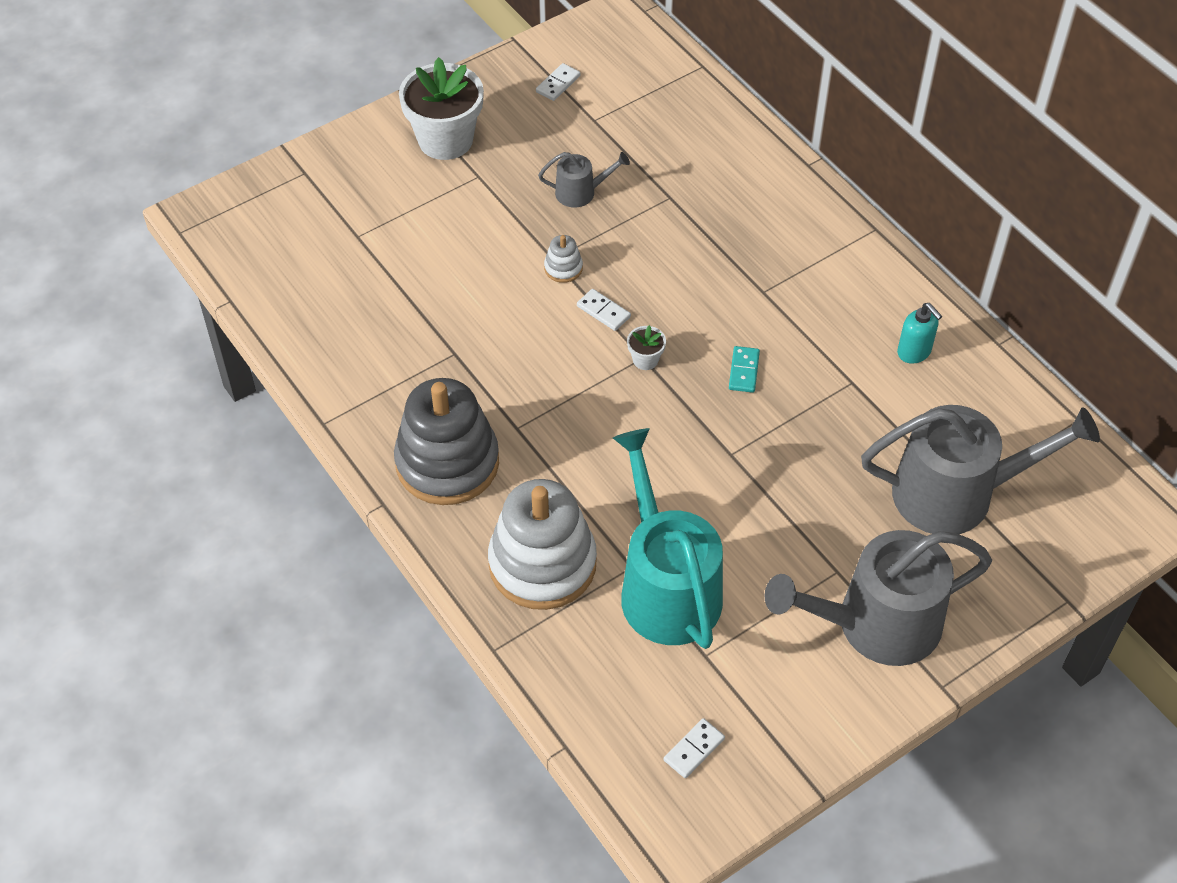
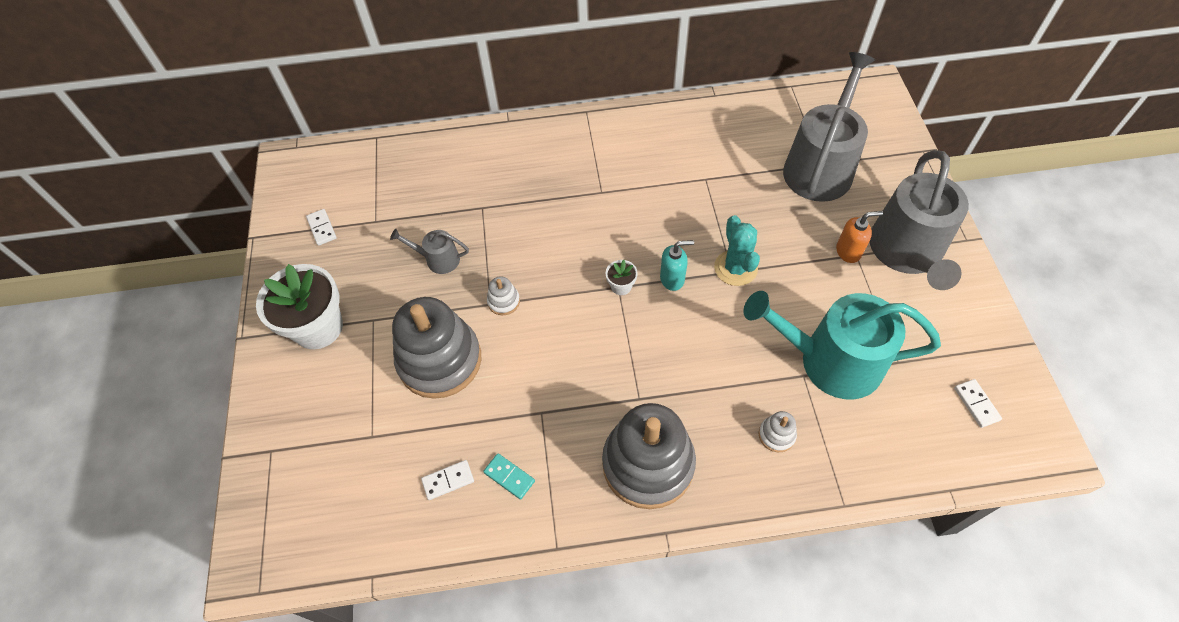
camera: 60 degrees left, 5 degrees up
(465, 248) = (440, 360): none -> grey stacking toy
(542, 564) = (776, 435): white stacking toy -> white stacking toy, size x0.40
(580, 192) = (438, 259): grey watering can -> grey watering can turned 105 degrees counterclockwise
(603, 311) = (561, 293): white domino -> white domino (448, 480)
(738, 456) = (735, 268): none -> turquoise cactus
(744, 371) = (664, 233): turquoise domino -> turquoise domino (509, 477)
(837, 562) = (848, 251): none -> orange soap dispenser
(914, 352) = (698, 137): turquoise soap dispenser -> turquoise soap dispenser (672, 279)

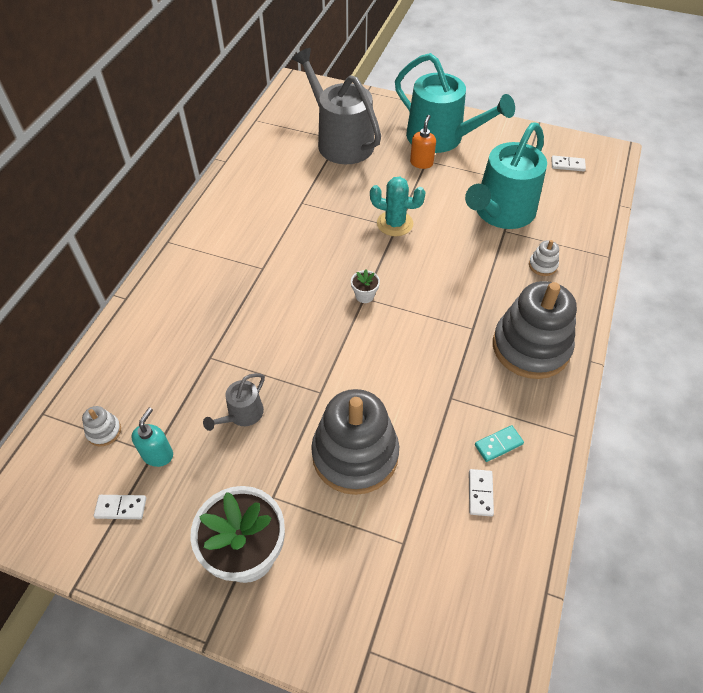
camera: 65 degrees left, 5 degrees down
(503, 301) = (325, 381): white stacking toy -> white stacking toy (104, 431)
(672, 279) = (379, 262): turquoise soap dispenser -> turquoise soap dispenser (158, 455)
(906, 252) = (441, 138): grey watering can -> turquoise watering can

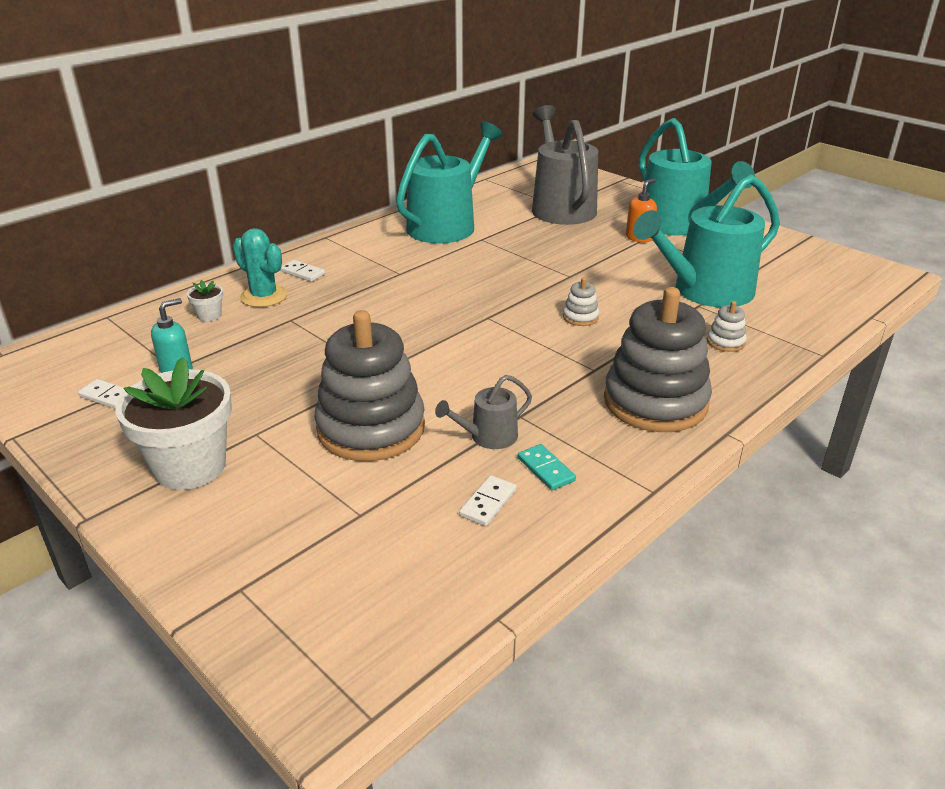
camera: 25 degrees right, 20 degrees down
(104, 431) = (146, 342): white stacking toy -> white stacking toy (580, 317)
(242, 414) = (283, 366): grey watering can -> grey watering can (488, 437)
(262, 193) = (446, 225): none -> turquoise watering can
(364, 295) = (489, 316): white flower pot -> white flower pot (209, 315)
(395, 223) = (570, 273): turquoise cactus -> turquoise cactus (264, 296)
(498, 444) = (546, 469): turquoise domino -> turquoise domino turned 60 degrees clockwise
(567, 165) = (823, 273): white domino -> white domino (302, 273)

